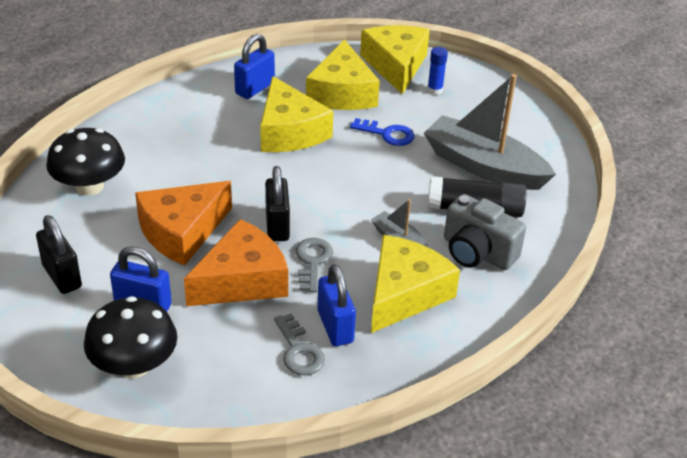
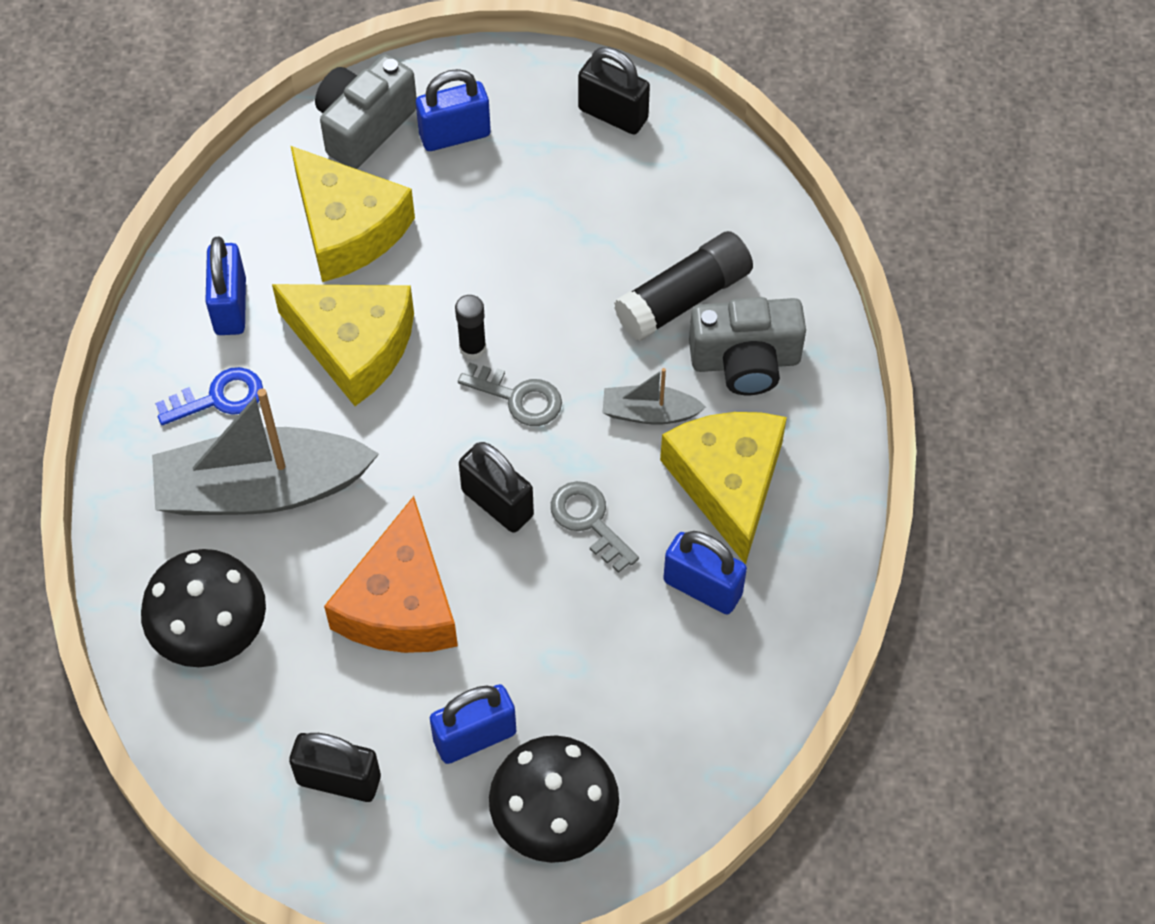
camera: 40 degrees left, 20 degrees up
(242, 280) = (543, 611): orange cheese -> none
(299, 351) = (699, 650): grey key -> grey key (519, 397)
(343, 164) = (472, 348): none -> black glue stick
(387, 134) = (474, 256): blue key -> blue key (219, 398)
(396, 65) = (364, 126): yellow cheese -> grey camera
(435, 90) = (455, 135): blue glue stick -> blue padlock
(484, 166) = (632, 222): grey boat -> grey boat (262, 489)
(524, 124) = (613, 114): none -> black padlock

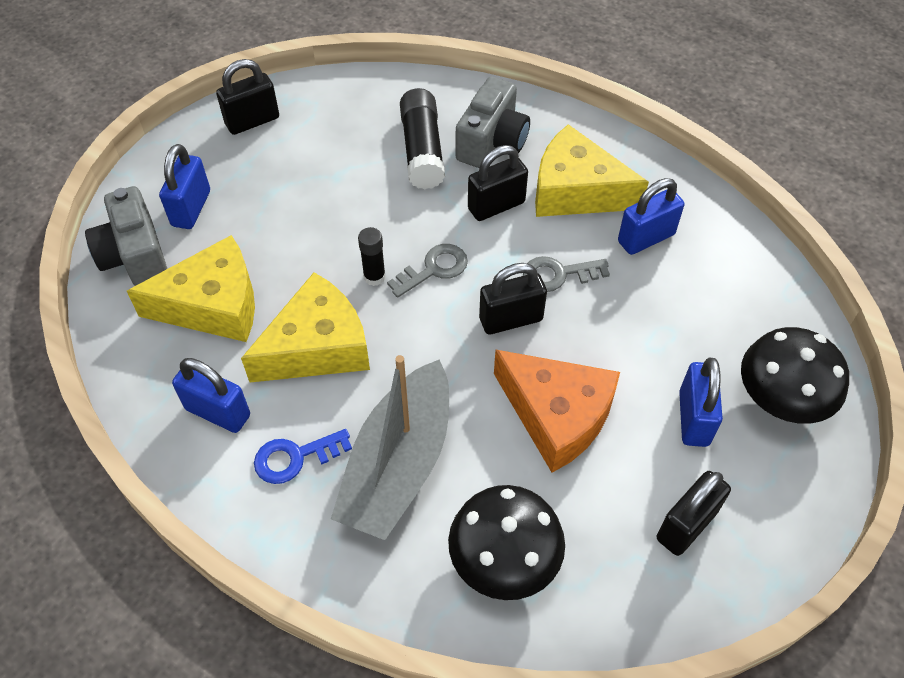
camera: 60 degrees left, 5 degrees down
(219, 398) = (295, 457): blue key -> blue key turned 120 degrees counterclockwise
(649, 413) = (496, 206): grey boat -> black padlock

